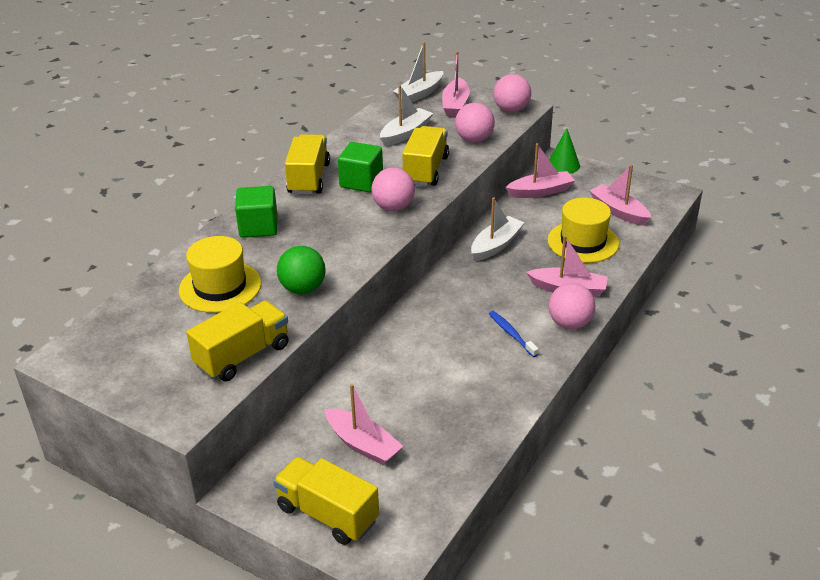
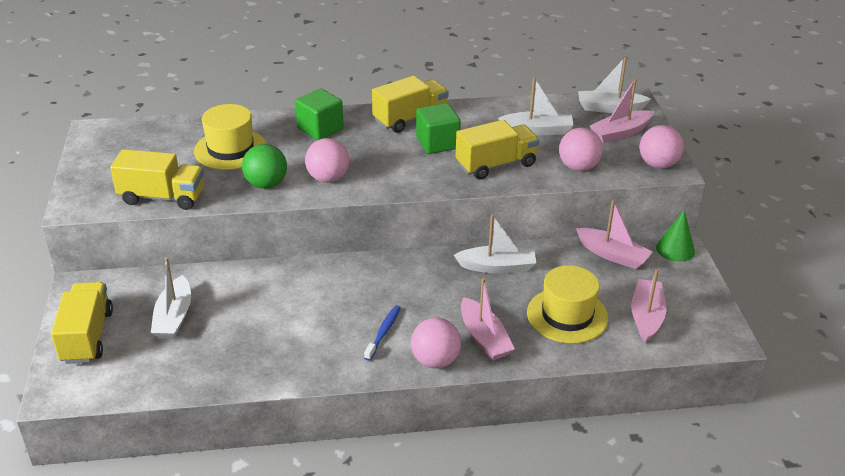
camera: 50 degrees right, 0 degrees up
(363, 444) = (174, 317): pink boat -> white boat
(393, 207) = (421, 174): pink ball -> pink ball (328, 178)

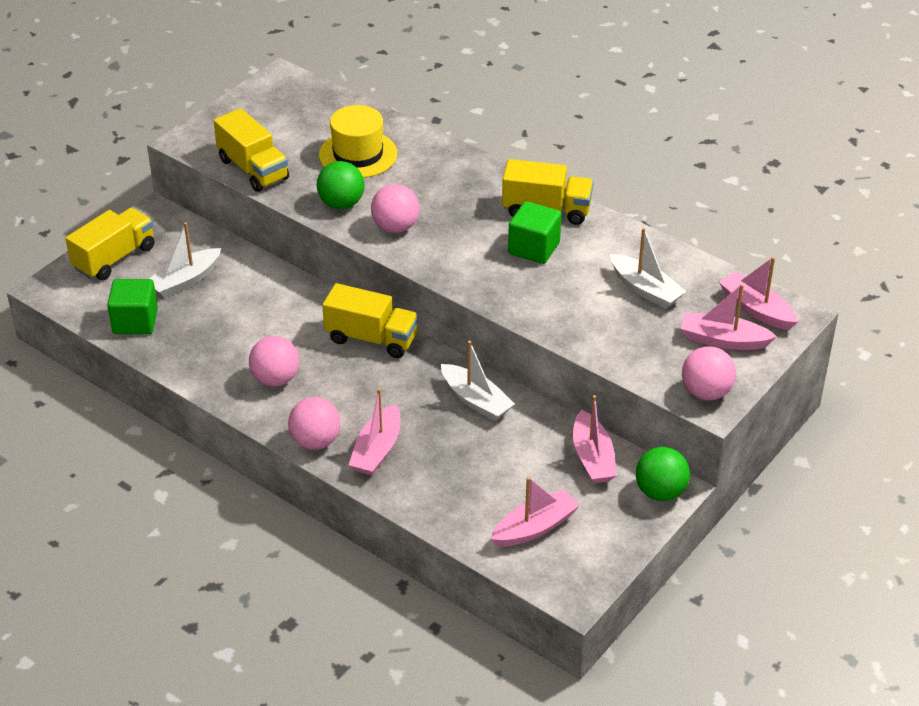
camera: 45 degrees right, 5 degrees up
(320, 129) = (455, 176): green cube -> green cube (135, 322)
(383, 332) = (310, 393): blue toothbrush -> none
(496, 165) = (553, 300): yellow truck -> yellow truck (371, 338)
(567, 315) = (470, 479): yellow hat -> none
(578, 167) = (624, 348): pink ball -> pink ball (275, 379)
(609, 108) = (756, 309): white boat -> pink boat
(675, 249) = (660, 492): green cone -> green ball

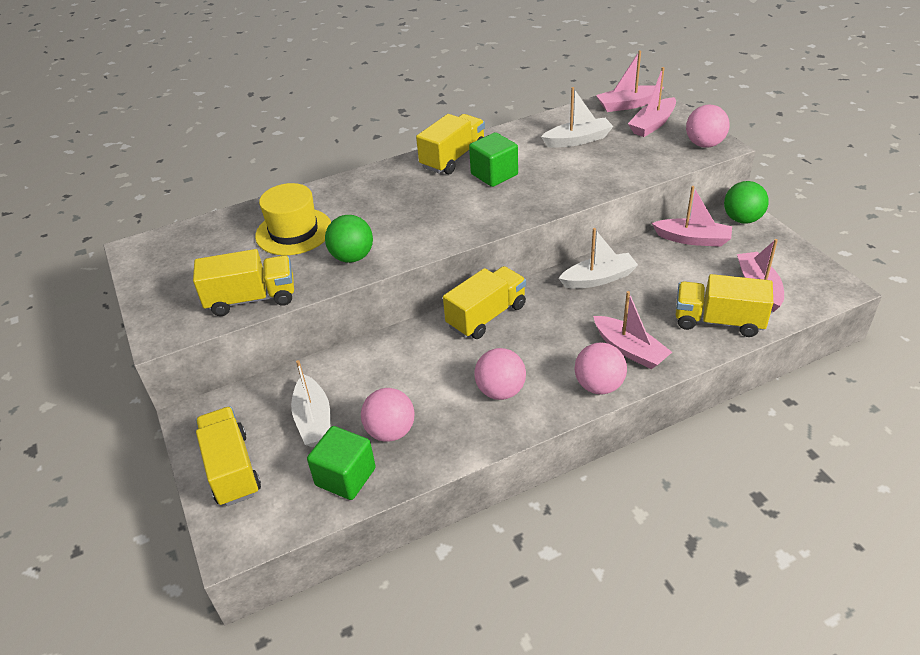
camera: 60 degrees left, 0 degrees up
(395, 227) = (411, 235): pink ball -> pink ball (390, 431)
(458, 506) = (718, 321): none -> yellow truck

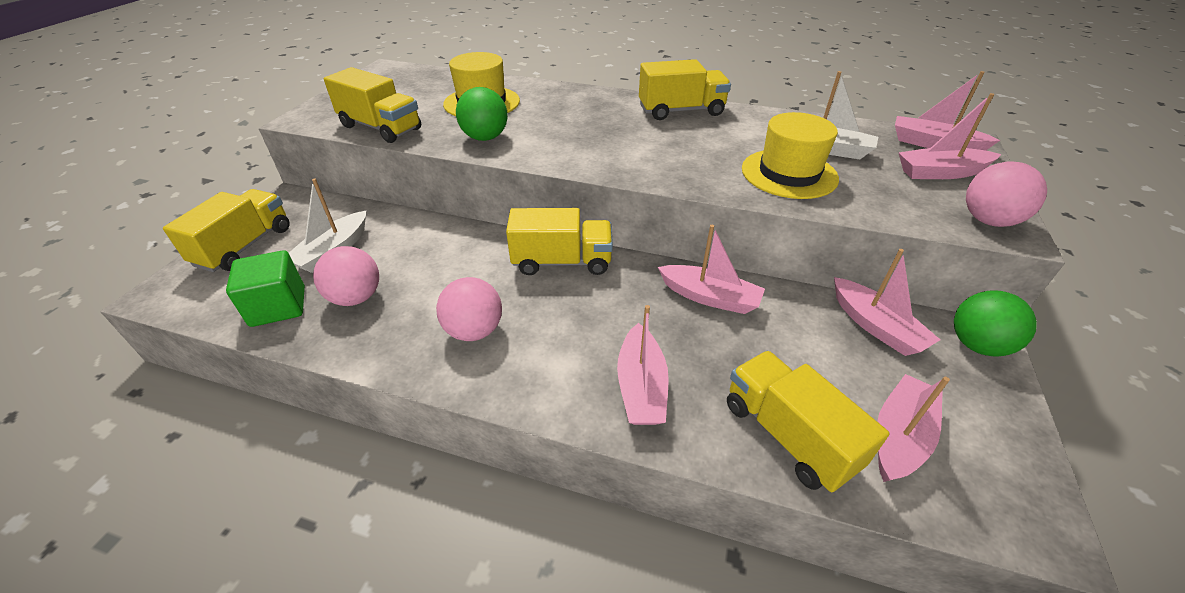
camera: 40 degrees right, 0 degrees up
(494, 174) = (695, 138): green cube -> none
(581, 170) = (789, 173): none -> yellow hat
(599, 278) = (710, 297): white boat -> pink boat
(599, 386) = (559, 397): pink ball -> none

